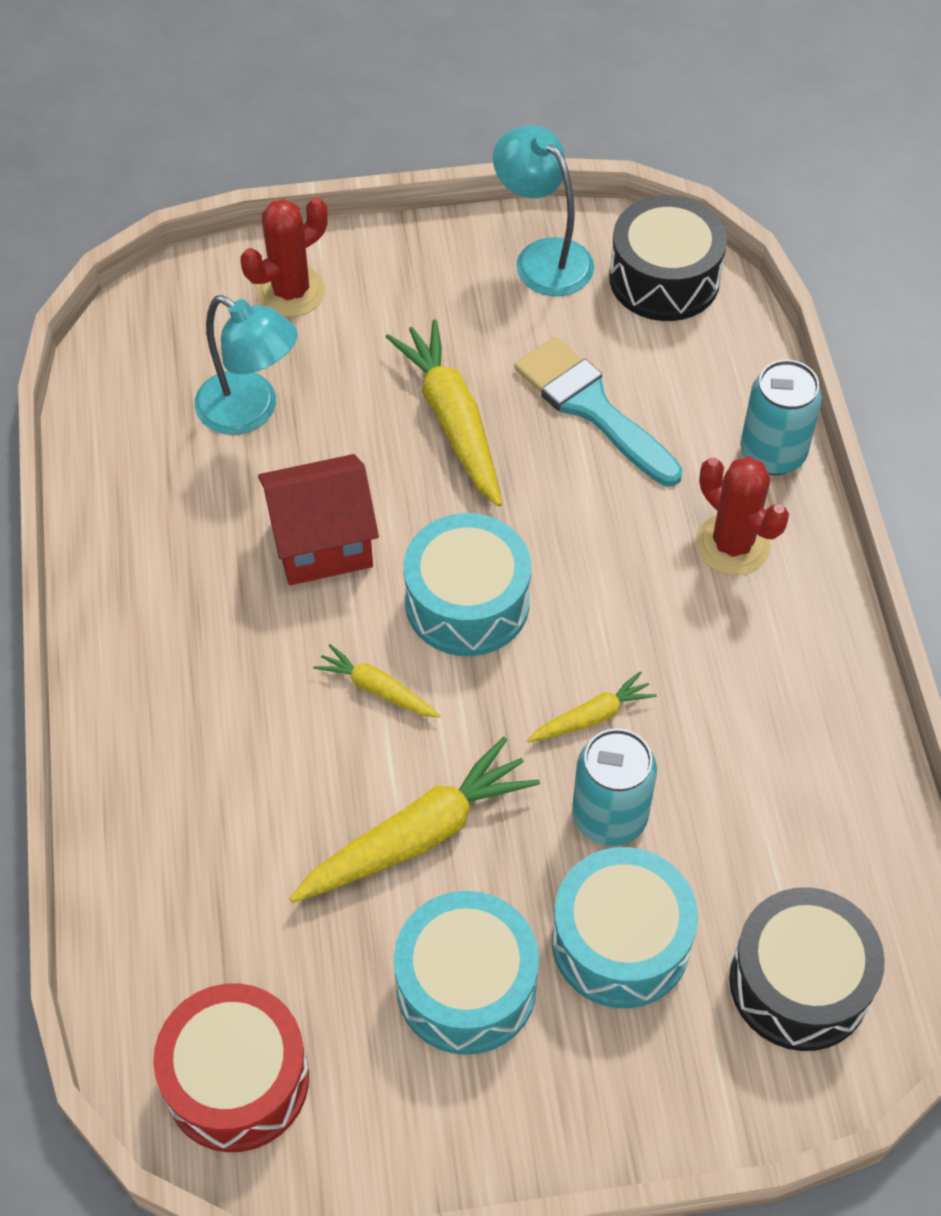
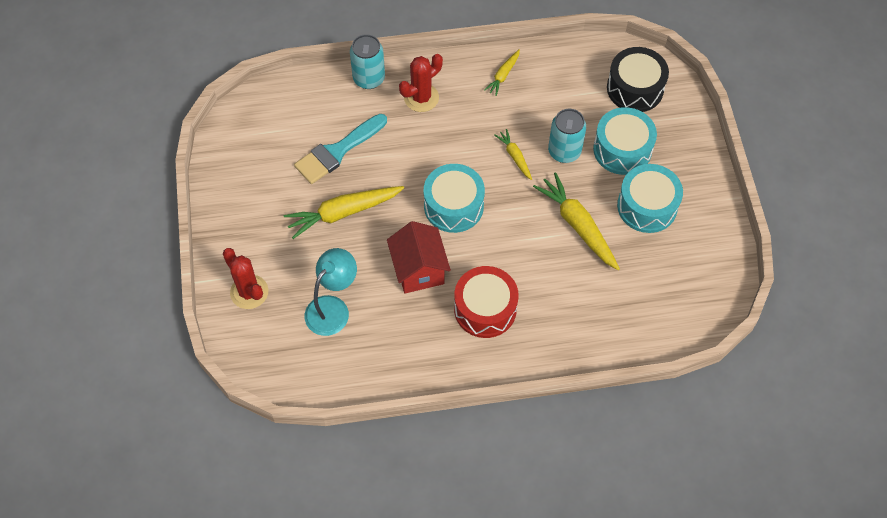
camera: 90 degrees left, 5 degrees up
(237, 1080) = (697, 292): red drum -> red drum (485, 309)
(377, 689) = (502, 243): yellow carrot -> yellow carrot (503, 75)
(543, 257) = (234, 171): turquoise lamp -> none
(664, 278) = (254, 117): black drum -> none

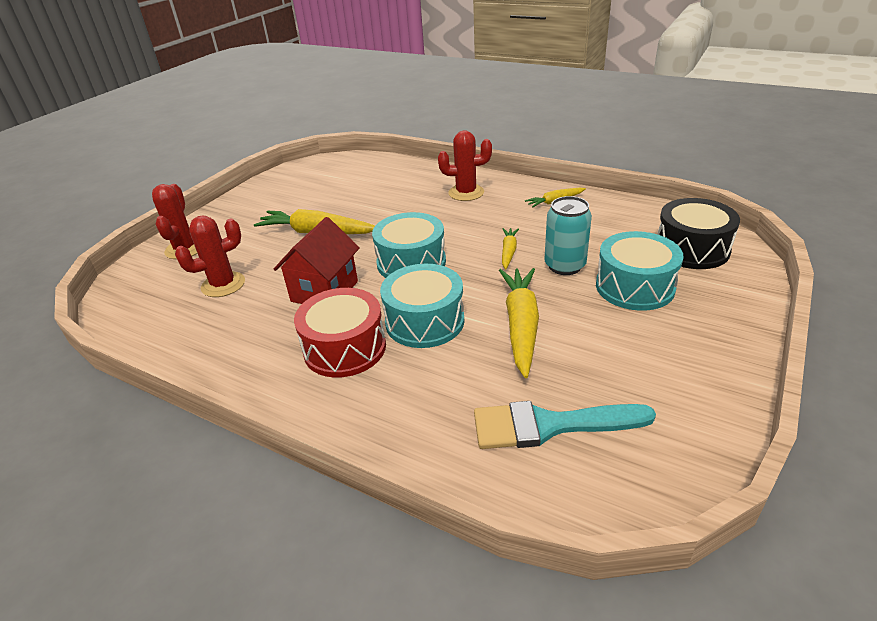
camera: 40 degrees right, 25 degrees down
(333, 308) = (223, 285): turquoise lamp -> red cactus
(337, 151) = (362, 199): turquoise brush -> turquoise brush (550, 425)
(369, 78) = (437, 172): turquoise can -> none
(647, 206) = (624, 343): turquoise drum -> turquoise drum (424, 321)

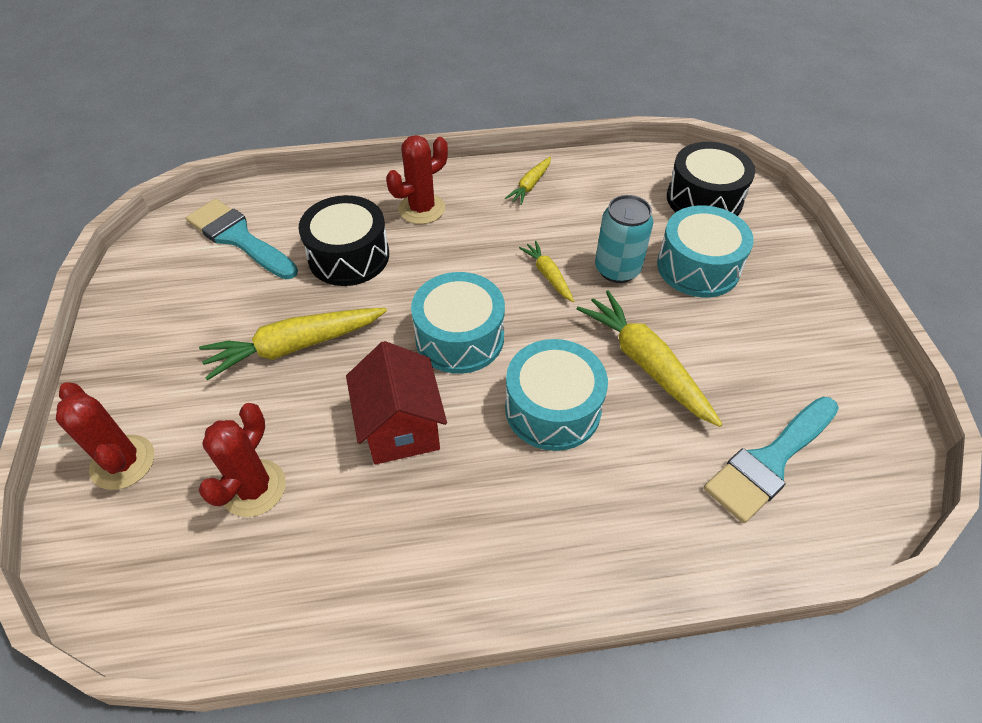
camera: 40 degrees left, 15 degrees up
(345, 348) = (505, 490): red drum -> none
(348, 176) = (239, 238): none -> turquoise brush
(395, 202) = (349, 256): none -> black drum

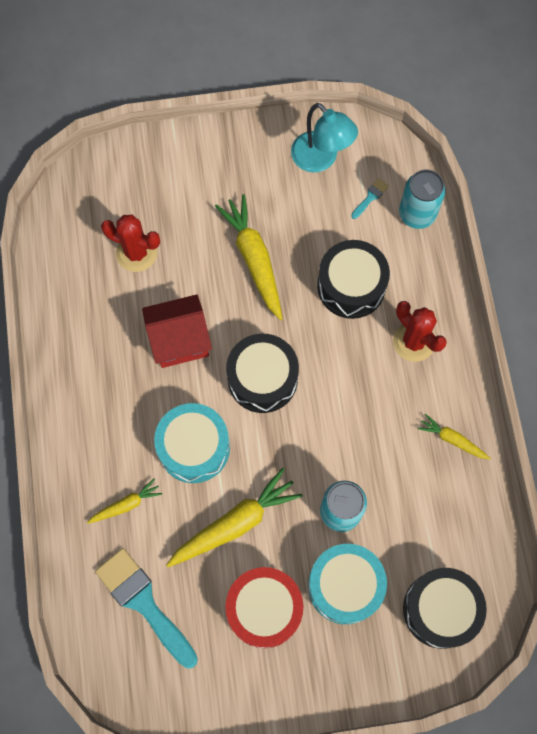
camera: 90 degrees right, 20 degrees up
(123, 462) = (158, 170): red cactus -> none
(172, 280) = (321, 159): none -> turquoise lamp
(239, 238) = (370, 197): turquoise brush -> turquoise brush, size x0.42
(271, 202) = (417, 214): none -> turquoise can
(459, 337) = (262, 379): turquoise drum -> black drum
(548, 275) = (332, 451): yellow carrot -> yellow carrot (126, 504)
(742, 335) = (264, 609): none -> red drum

